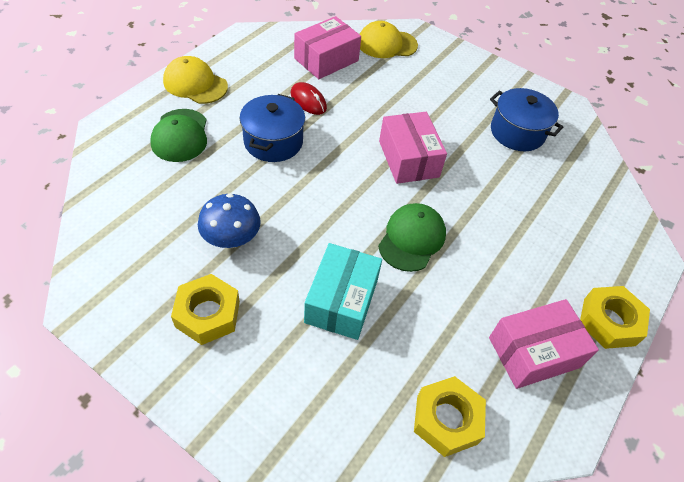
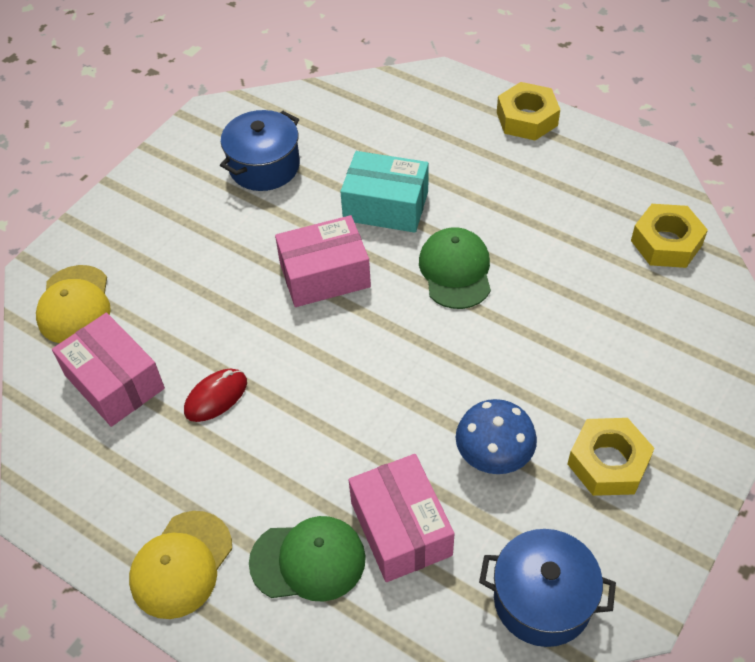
camera: 85 degrees left, 0 degrees up
(273, 142) = (309, 432): blue pot -> blue pot (542, 600)
(341, 301) = (557, 332): turquoise box -> turquoise box (386, 206)
(412, 239) = (455, 270): green cap -> green cap turned 60 degrees clockwise
(534, 352) = (576, 176): pink box -> pink box (401, 528)

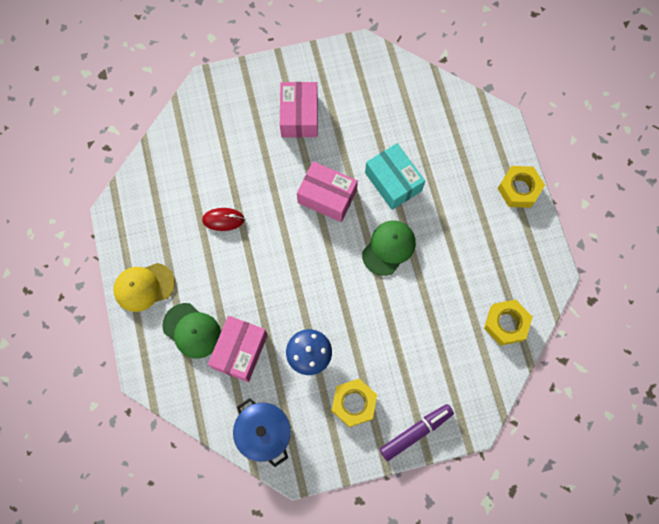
camera: 40 degrees right, 20 degrees up
(74, 305) = (205, 116): yellow cap -> none
(114, 382) = (189, 174): pink box -> pink box (299, 116)
(264, 166) = (358, 106): blue pot -> none
(712, 430) = (416, 432): none -> purple marker

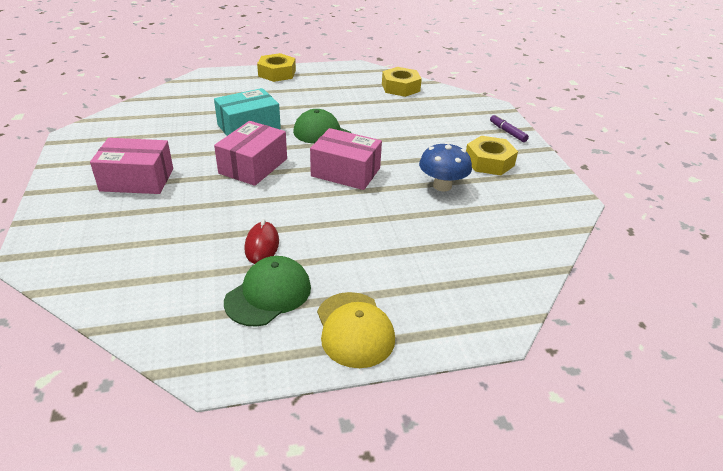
camera: 90 degrees left, 35 degrees down
(192, 330) = (421, 277): green cap -> green cap (268, 294)
(240, 351) = (444, 235): pink box -> pink box (345, 172)
(264, 433) = (539, 220): blue pot -> none
(416, 432) = (507, 132): purple marker -> purple marker, size x0.61

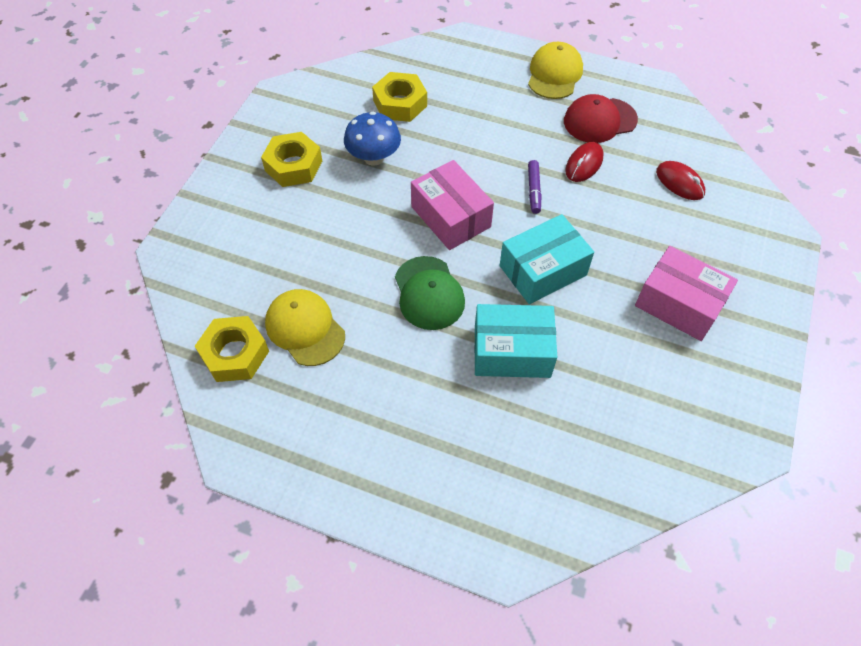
camera: 145 degrees left, 20 degrees up
(155, 264) = (679, 182): none -> red mouse
(253, 166) = (543, 270): pink box -> turquoise box
(268, 294) = (599, 120): green cap -> red cap
(277, 73) = (385, 501): yellow nut -> yellow nut (400, 103)
(377, 103) = (305, 328): none -> yellow cap
(507, 132) = (216, 198): purple marker -> purple marker (534, 190)

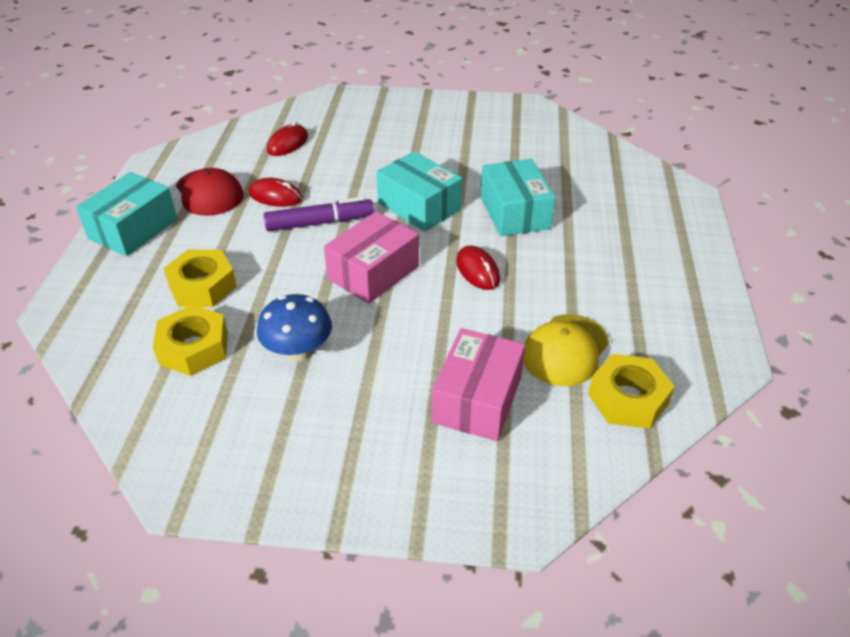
camera: 105 degrees left, 15 degrees down
(293, 165) = (330, 428): yellow nut -> yellow nut (202, 286)
(429, 293) = (477, 270): green cap -> red mouse
(534, 190) = (320, 223): purple marker -> purple marker, size x1.63
(554, 74) = (133, 229): yellow cap -> turquoise box
(679, 304) = (424, 137): pink box -> pink box (477, 399)

